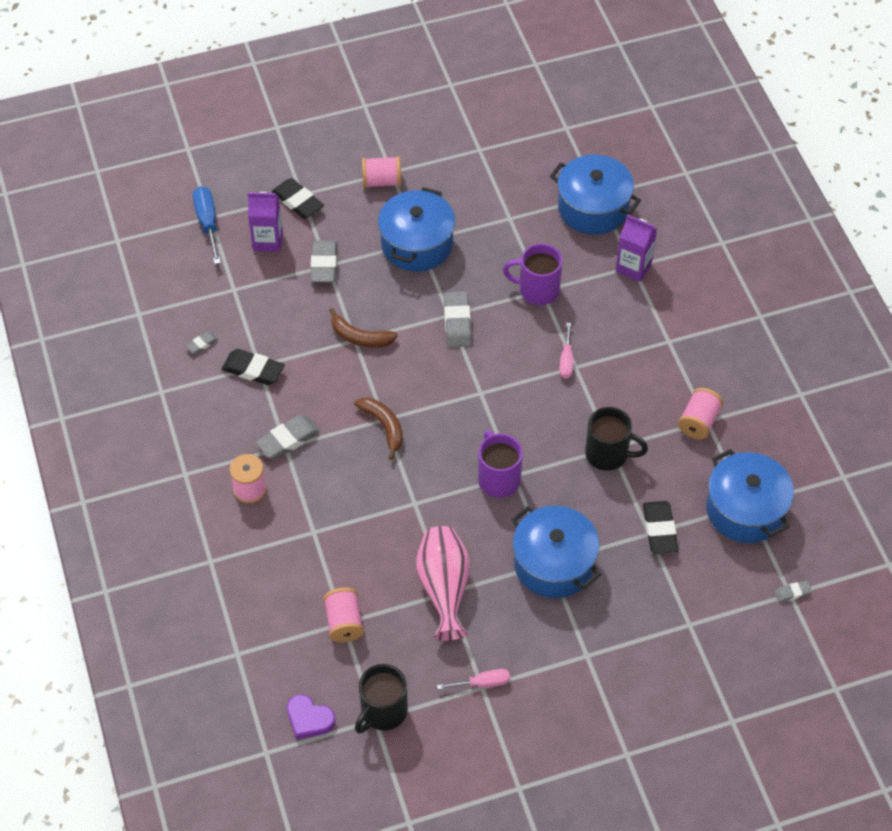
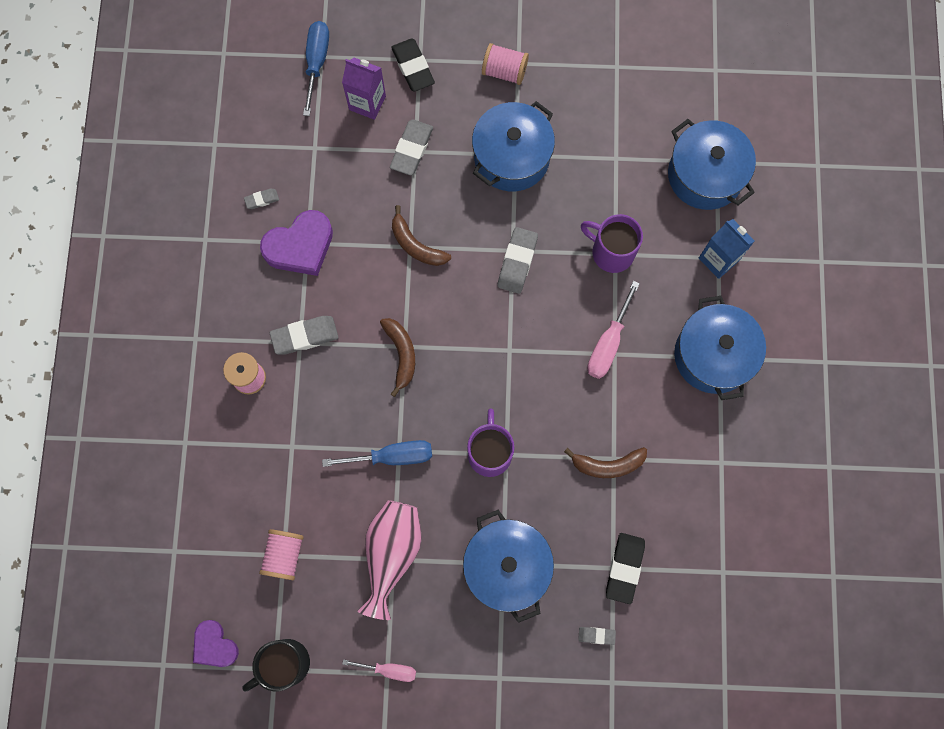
camera: 20 degrees right, 20 degrees up
(253, 370) = (300, 246): black eraser -> purple heart
(410, 510) = (392, 456): none -> blue screwdriver
(566, 360) = (608, 343): pink screwdriver -> pink screwdriver, size x1.54
(608, 454) = (608, 465): black mug -> brown banana
(633, 267) = (718, 259): purple carton -> blue carton
(698, 422) = (712, 461): pink spool -> none
(745, 509) = (718, 577): blue pot -> blue pot (713, 355)
(792, 593) = (727, 686): grey eraser -> grey eraser (596, 635)

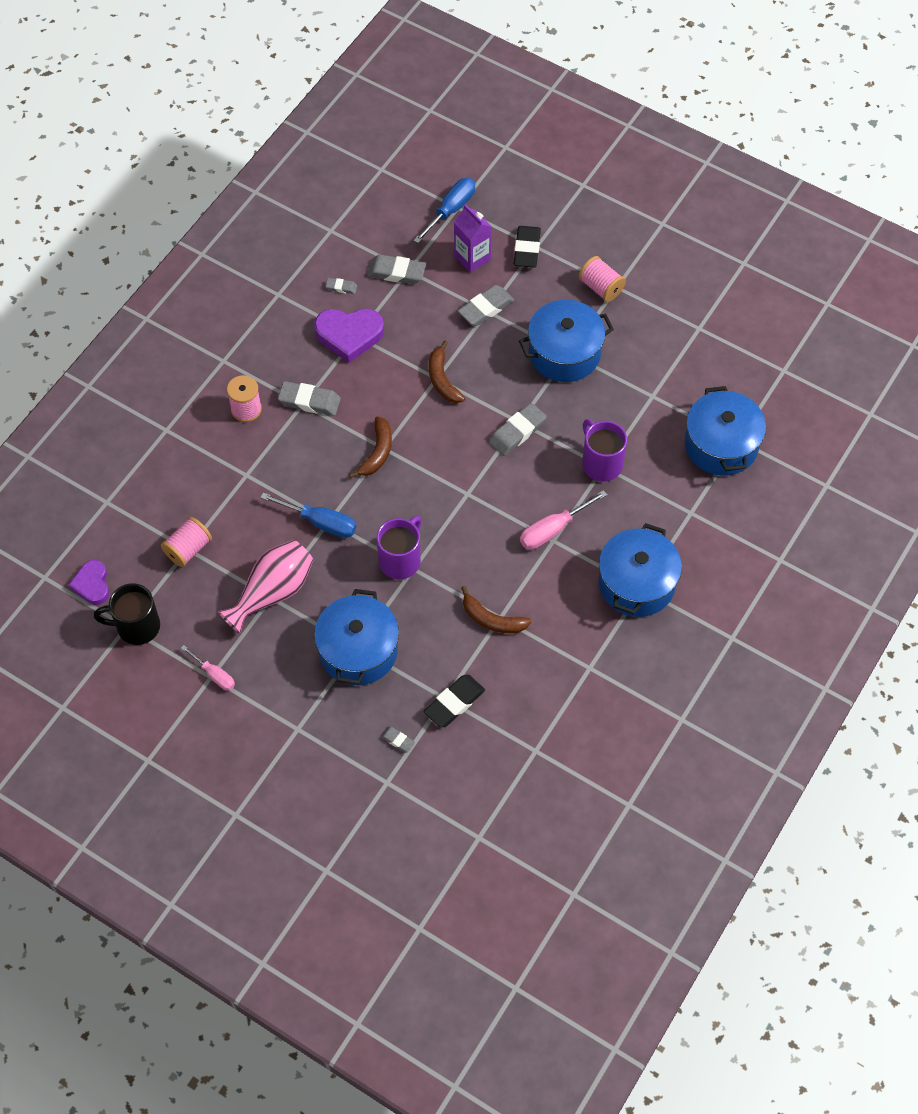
camera: 30 degrees right, 15 degrees down
(305, 156) = (396, 272): none -> grey eraser
(718, 259) = (690, 514): blue carton -> none

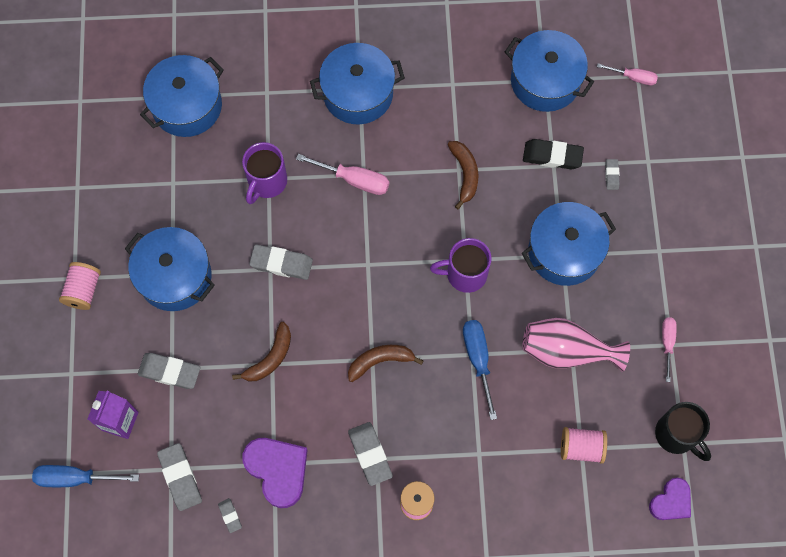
camera: 125 degrees left, 10 degrees up
(480, 832) = (633, 77): none -> pink screwdriver
(527, 249) = (79, 379): black eraser -> none
(534, 749) = (545, 81): none -> blue pot

